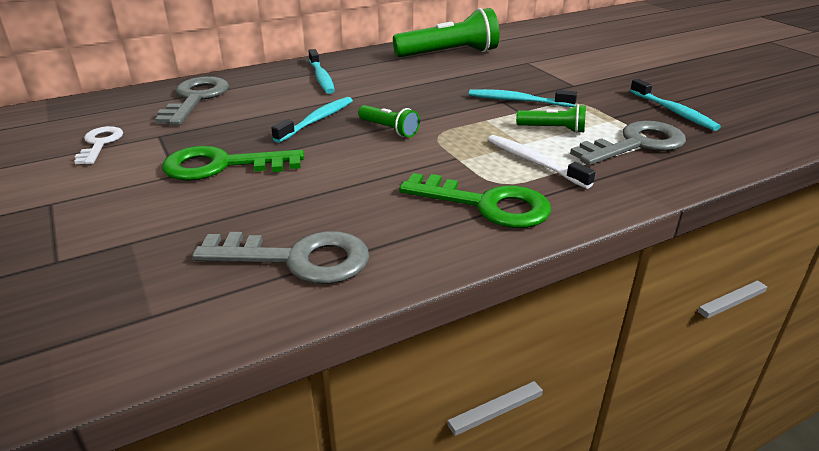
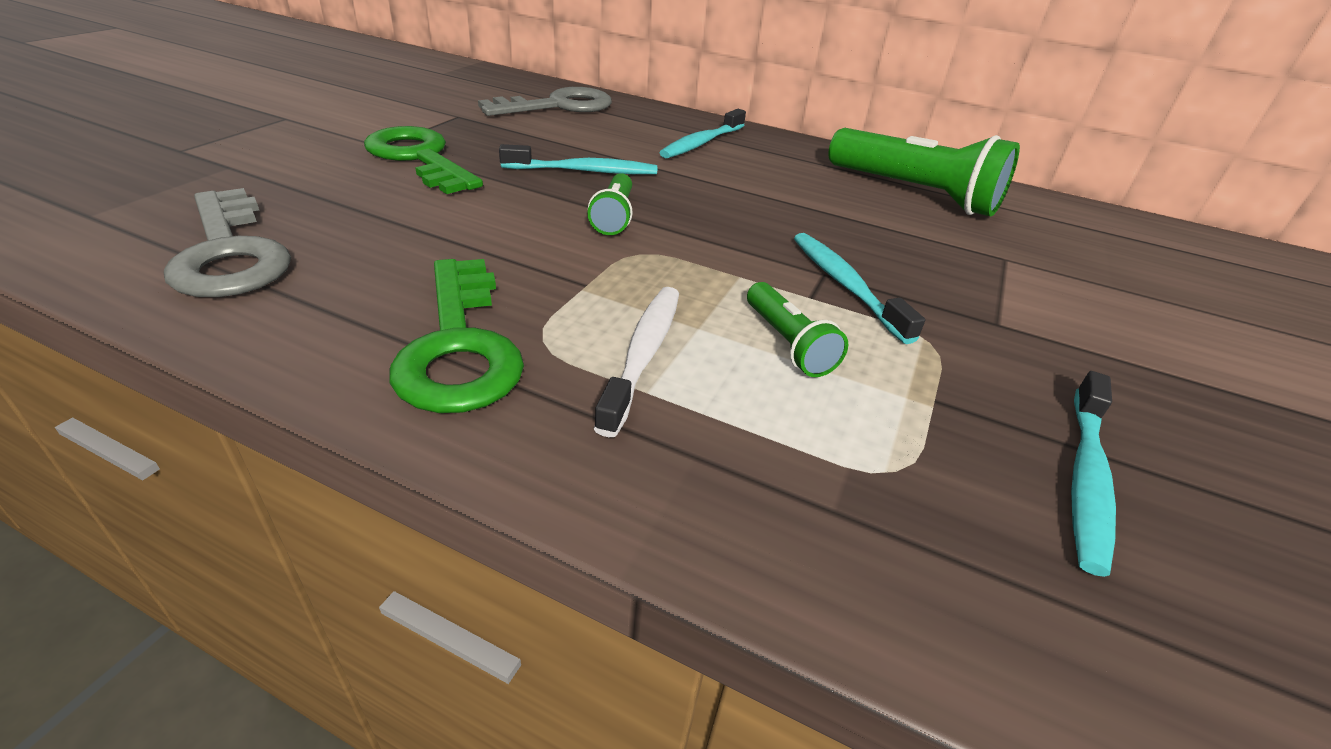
camera: 50 degrees right, 5 degrees up
(100, 144) = (415, 101): white key -> none
(635, 144) = (852, 456): grey key -> none

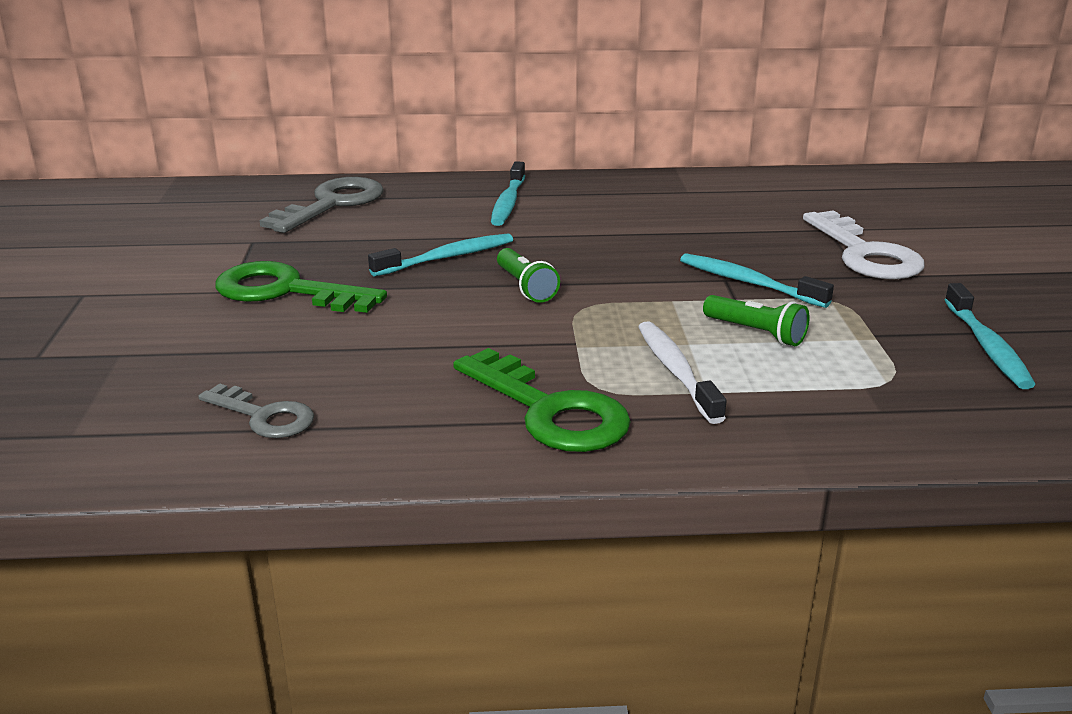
camera: 25 degrees left, 10 degrees down
(229, 253) = (264, 416): grey key -> grey key, size x0.61
(914, 194) = (720, 198): green flashlight -> none
(1024, 298) = (865, 253): none -> white key

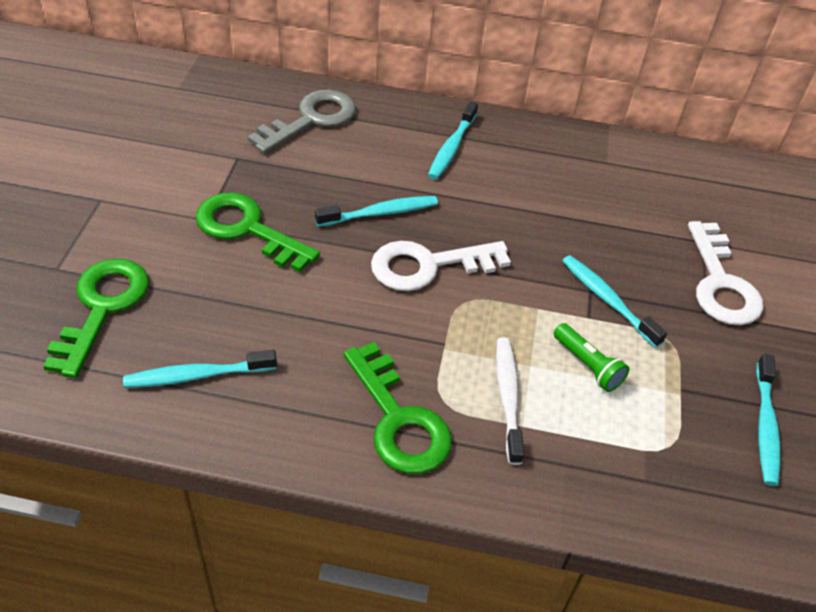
camera: 10 degrees right, 20 degrees up
(111, 379) = (102, 308): none -> green key
(264, 416) = (197, 375): grey key -> turquoise toothbrush
(525, 287) = (429, 265): green flashlight -> white key

